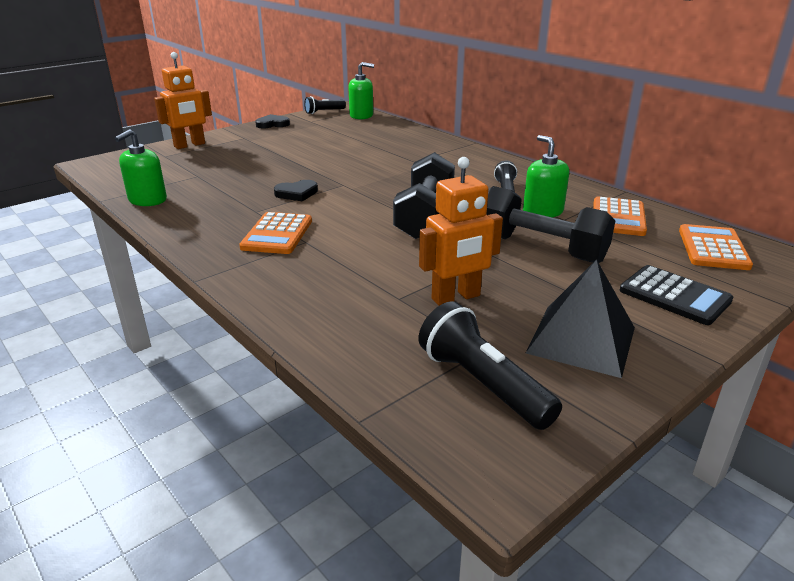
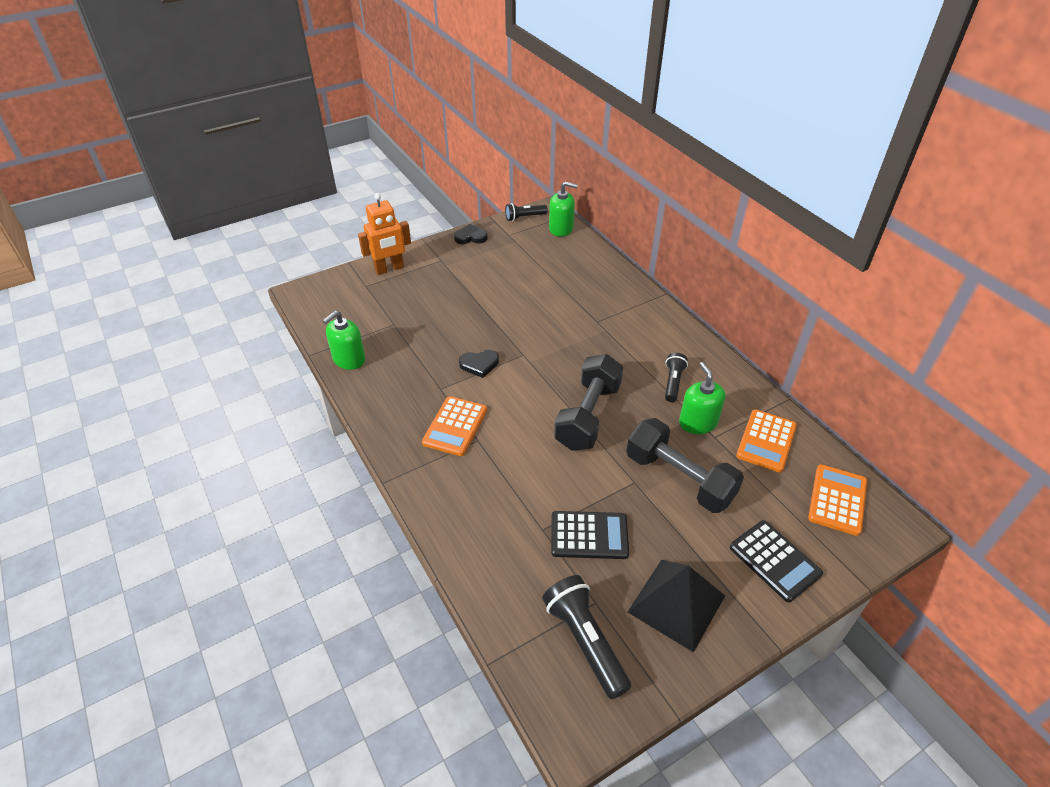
camera: 10 degrees right, 15 degrees up
(456, 297) = (589, 536): orange robot -> black calculator

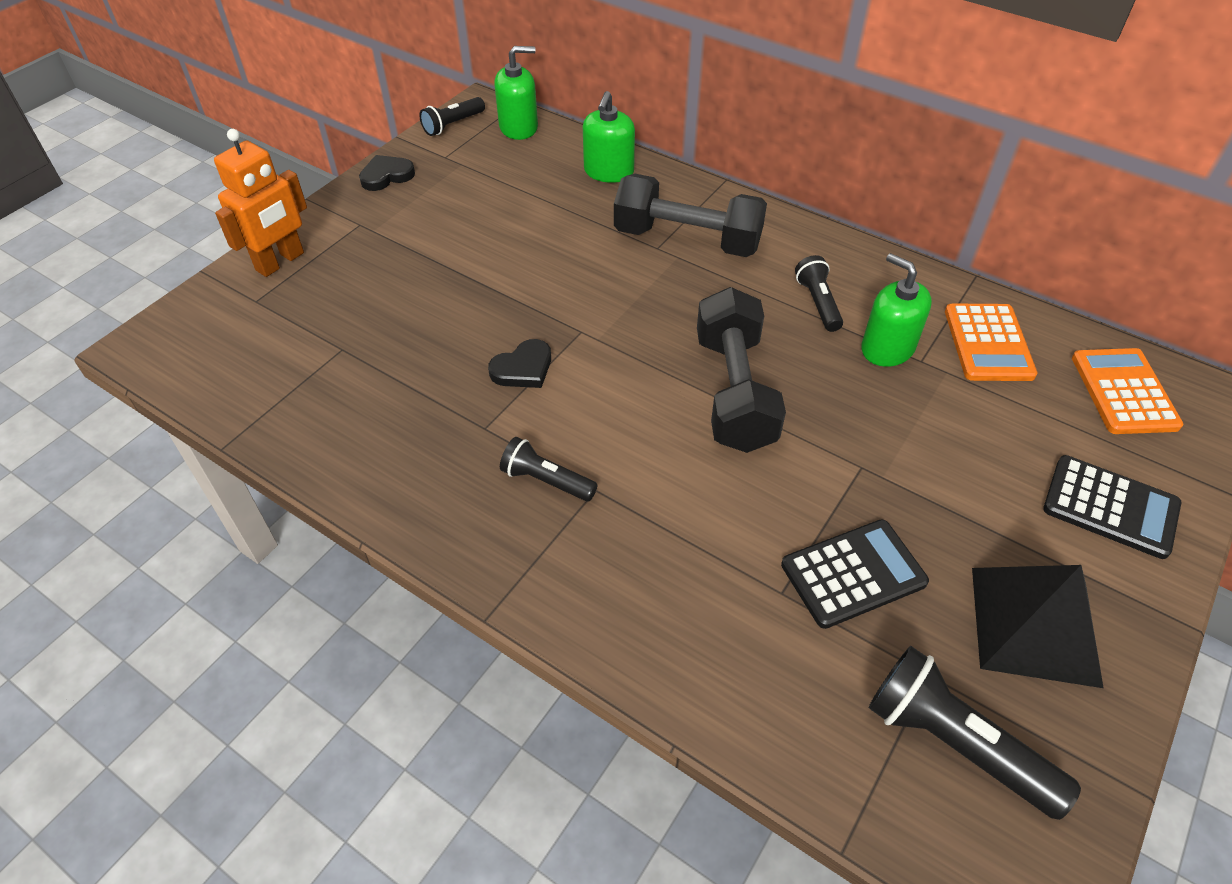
camera: 25 degrees left, 5 degrees up
(349, 359) = (298, 432): green soap dispenser -> green soap dispenser (608, 172)
(455, 426) = (546, 480): orange calculator -> black flashlight
(679, 478) = (916, 438): black dumbbell -> black dumbbell (687, 240)

